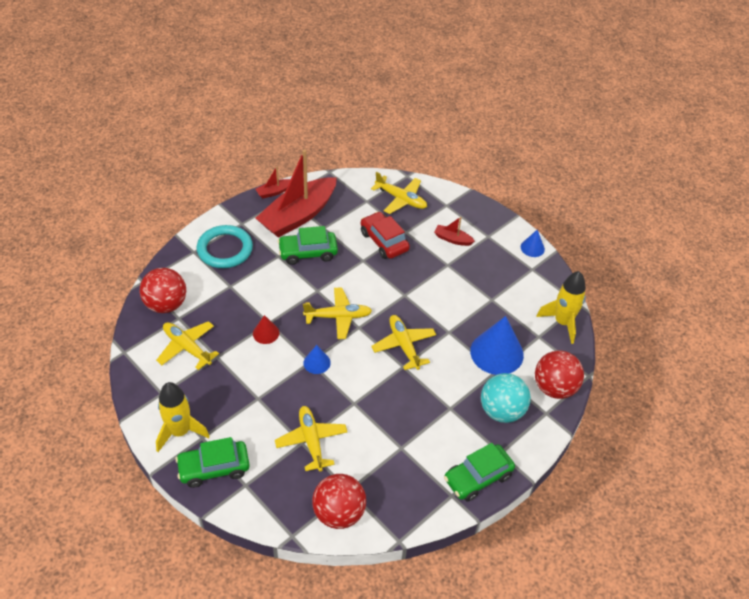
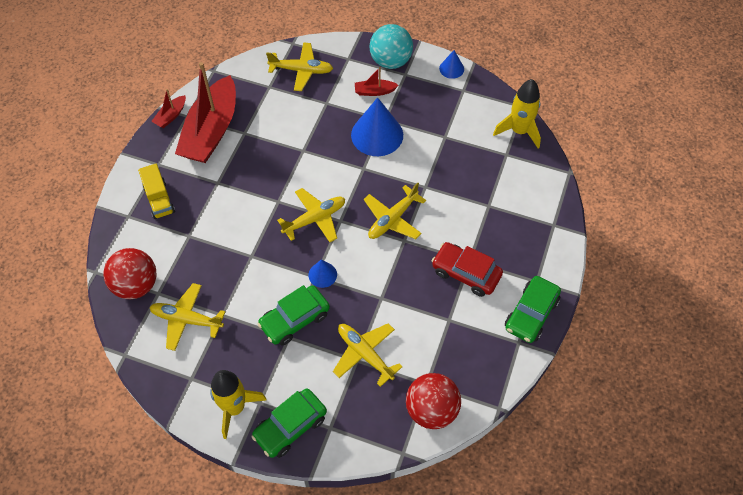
camera: 25 degrees left, 10 degrees up
(225, 249) = (159, 199): turquoise ring -> yellow truck
(266, 333) = (255, 268): red cone -> none
(308, 252) = (245, 166): green car -> green car (294, 319)
(384, 241) = (311, 121): red car -> red car (466, 273)
(404, 345) = (392, 219): yellow plane -> yellow plane turned 90 degrees counterclockwise
(496, 353) = (479, 187): blue cone -> blue cone (377, 135)
(502, 411) = (515, 241): turquoise ball -> turquoise ball (390, 61)
(554, 388) = (547, 197): red ball -> none

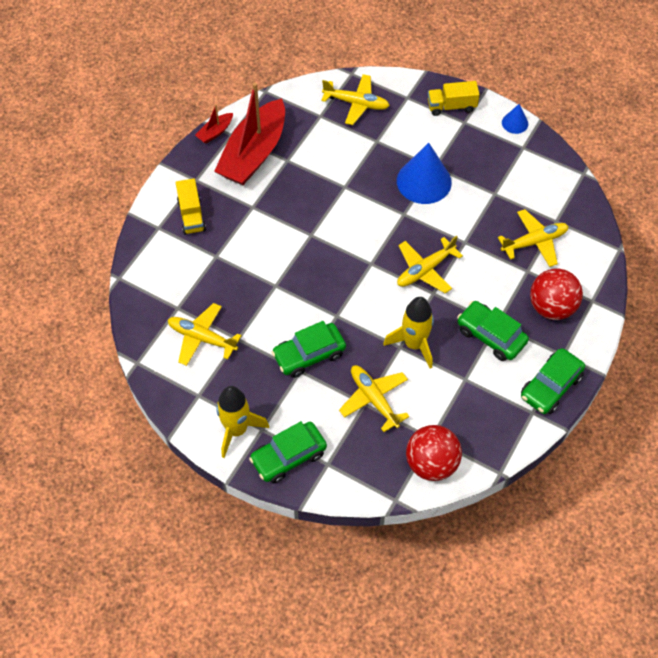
camera: 10 degrees right, 0 degrees up
(136, 285) = (157, 297): red ball -> red ball (551, 307)
(315, 219) = (345, 258): yellow plane -> yellow plane (534, 242)
(322, 274) = (344, 315): blue cone -> none
(374, 91) = (429, 136): red boat -> none
(390, 61) = (451, 106): turquoise ball -> yellow truck
(466, 273) = (491, 335): red car -> green car
(519, 131) = (574, 199): yellow rocket -> yellow rocket (414, 344)

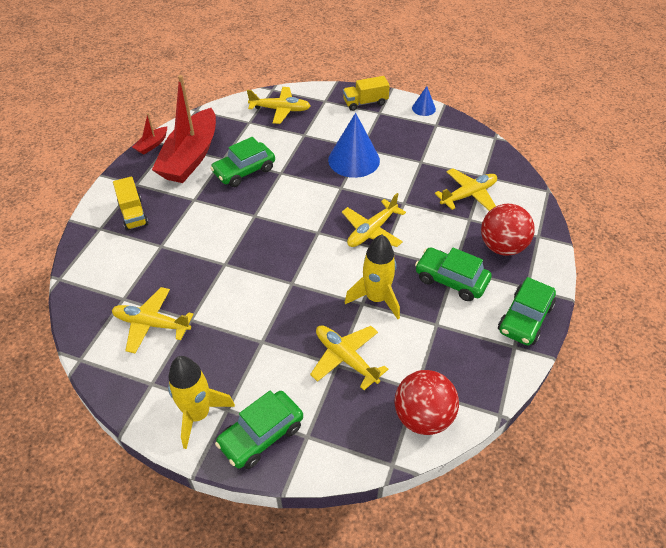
camera: 10 degrees left, 10 degrees down
(309, 354) = (269, 324): green car -> green car (244, 171)

